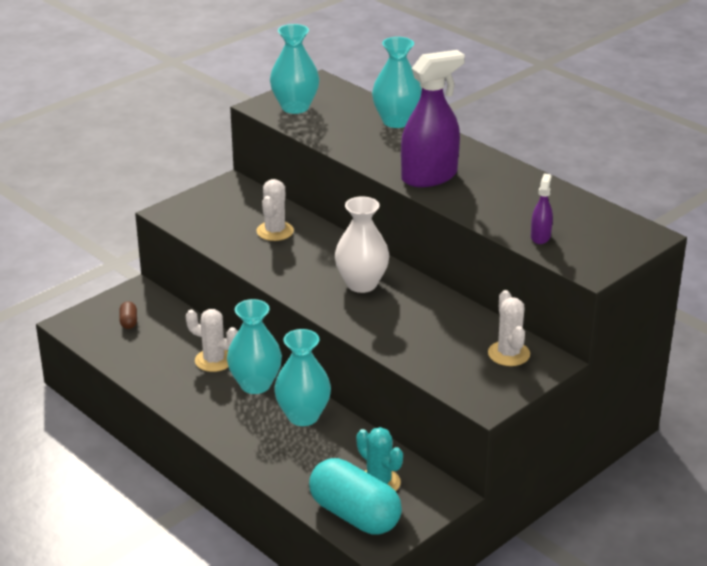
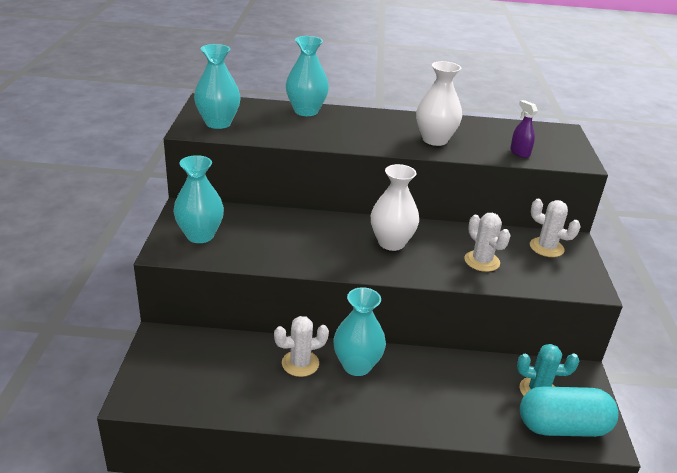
camera: 45 degrees left, 0 degrees up
(129, 322) = (186, 369): brown capsule -> none
(275, 231) = (273, 231): white cactus -> white cactus (482, 261)
(303, 416) = (422, 371): turquoise vase -> turquoise vase (200, 235)
(429, 176) = (391, 139): purple spray bottle -> none
(474, 193) = (435, 140): none -> white vase

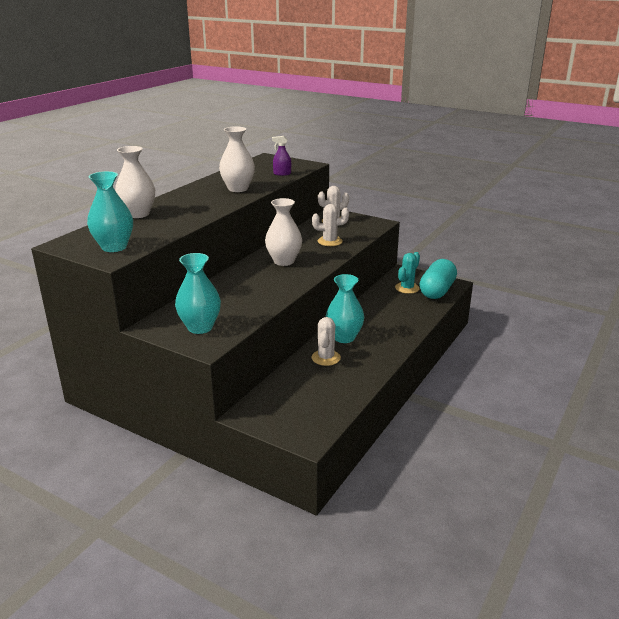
camera: 60 degrees left, 5 degrees down
(306, 111) = (138, 214): turquoise vase -> white vase

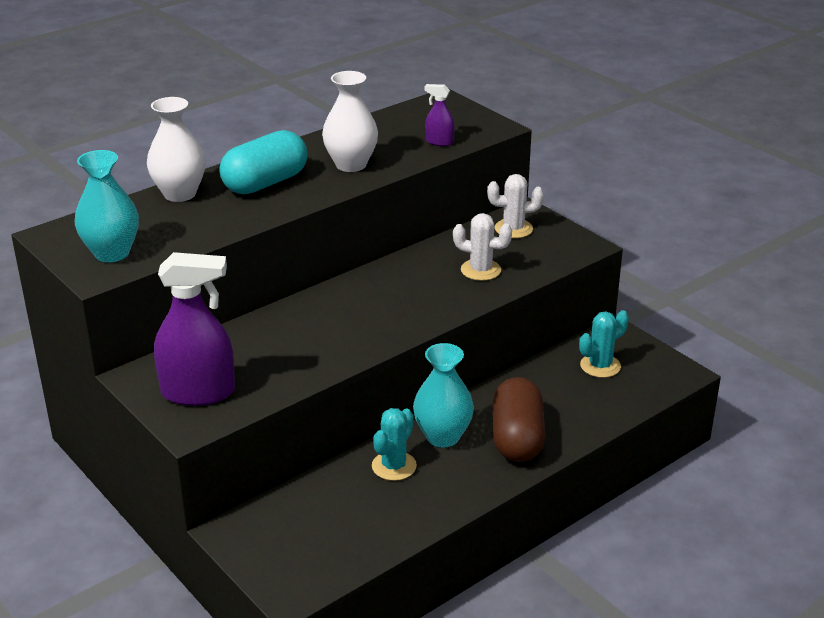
camera: 20 degrees right, 5 degrees up
(200, 327) = (198, 392): turquoise vase -> purple spray bottle
(284, 261) = (386, 296): white vase -> none
(326, 358) = (394, 466): white cactus -> turquoise cactus
(387, 330) = (517, 438): none -> brown capsule
(437, 291) = (646, 382): turquoise capsule -> turquoise capsule (265, 183)

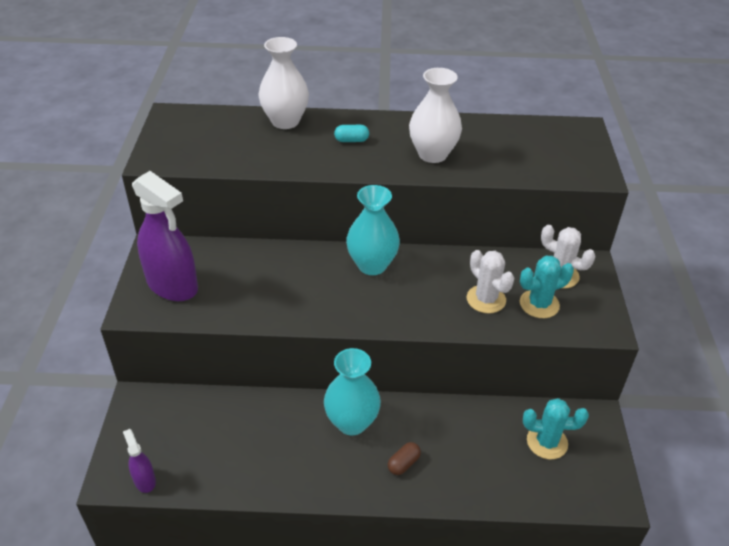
camera: 40 degrees right, 10 degrees up
(112, 253) = (184, 148): turquoise vase -> turquoise vase (372, 265)
(265, 183) = (351, 140): turquoise capsule -> turquoise capsule, size x0.40
(394, 466) = (290, 423): turquoise cactus -> turquoise cactus (539, 304)
(439, 142) = (529, 167): purple spray bottle -> purple spray bottle (144, 480)
(517, 438) = (403, 463): brown capsule -> brown capsule, size x0.40

